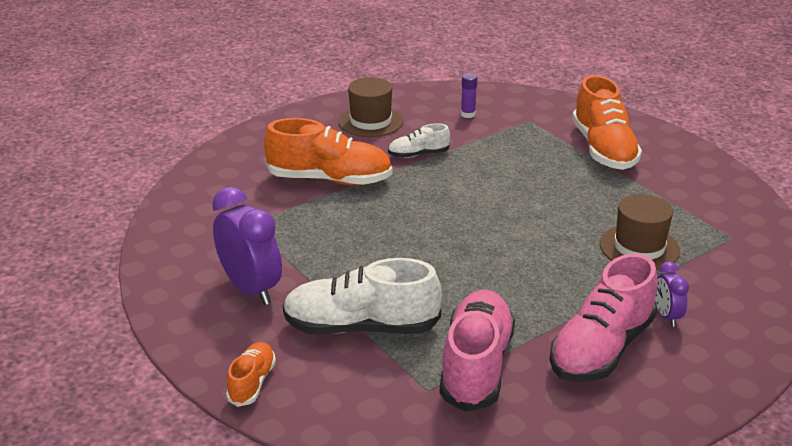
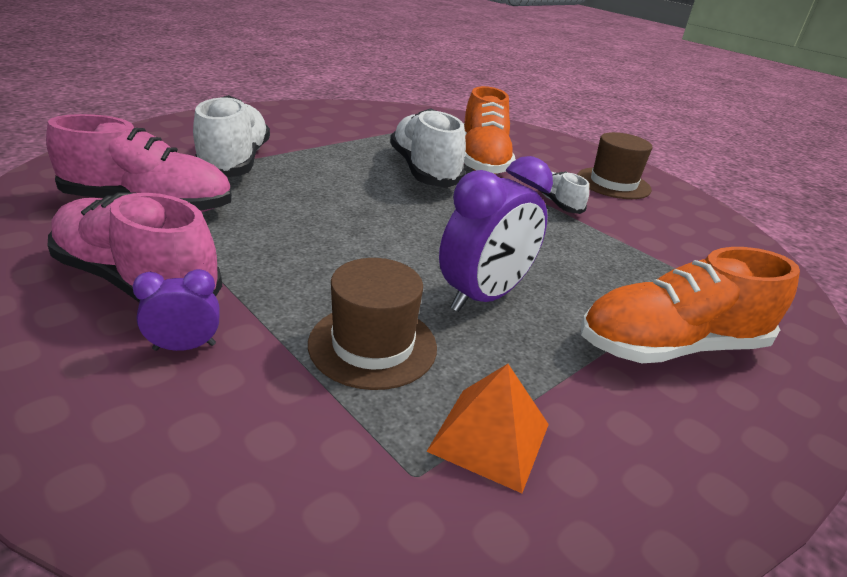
camera: 80 degrees right, 0 degrees up
(251, 289) = (301, 129): purple clock -> purple clock (484, 297)
(252, 383) = (178, 127): orange shoe -> none
(361, 213) = (424, 171): none -> white shoe
(468, 114) = (682, 238): purple glue stick -> none
(698, 215) = (489, 437): none -> orange pyramid

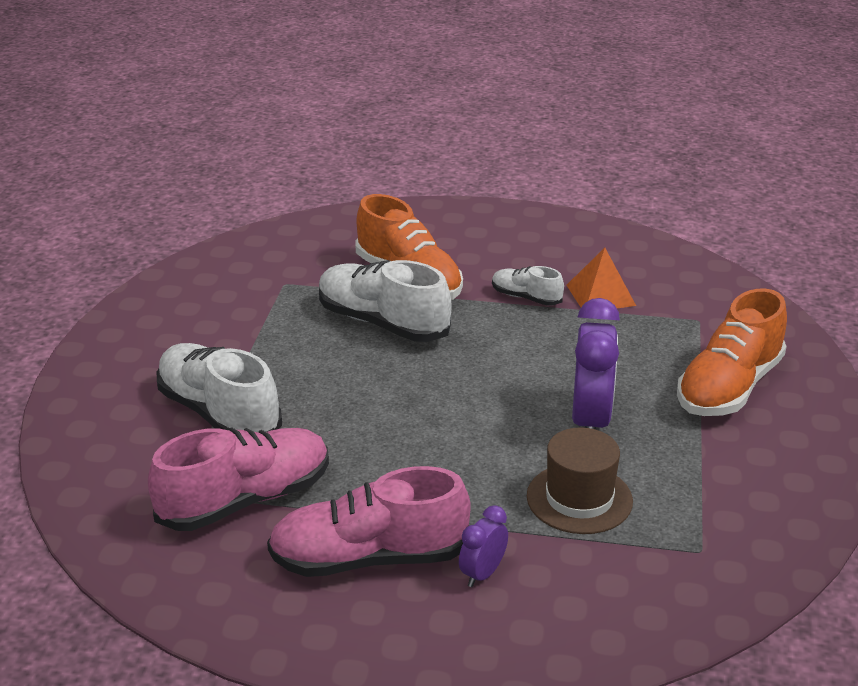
camera: 35 degrees left, 0 degrees up
(489, 437) = (707, 508): orange pyramid -> orange pyramid (600, 295)
(613, 183) = (536, 246): brown hat -> none

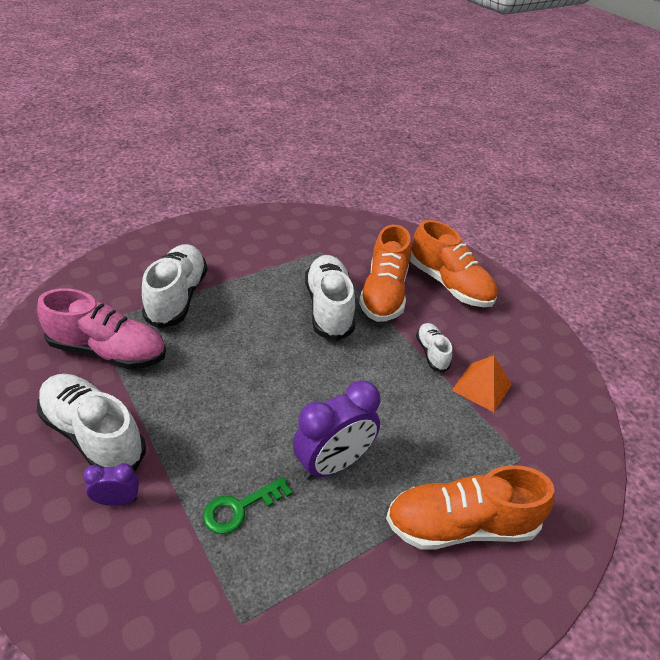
camera: 45 degrees right, 10 degrees up
(369, 558) = (93, 434): pink shoe -> white shoe
(449, 237) = (449, 284): none -> orange shoe
(579, 499) = (240, 508): brown hat -> green key

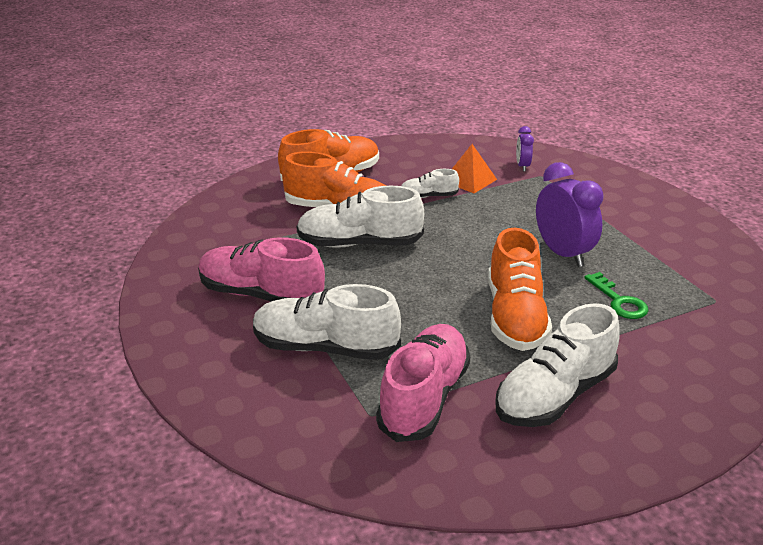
camera: 80 degrees left, 10 degrees down
(118, 500) = (630, 371): purple clock -> purple clock (522, 166)
(247, 261) = (261, 295): none -> pink shoe
(460, 525) = (606, 206): orange shoe -> orange shoe (515, 317)

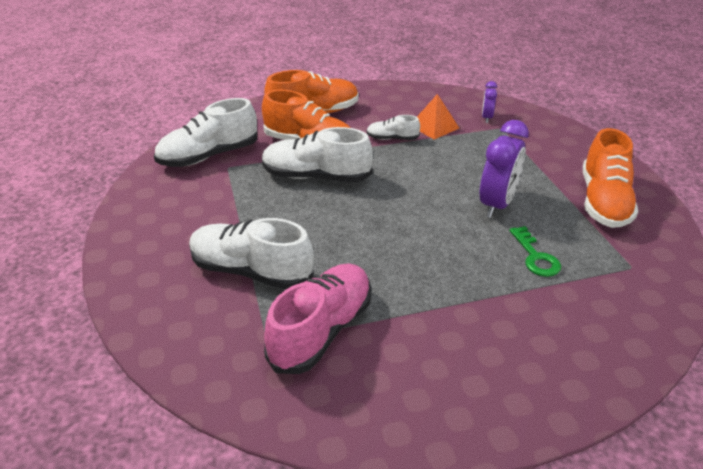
camera: 10 degrees right, 5 degrees up
(261, 295) = (215, 215): pink shoe -> none
(515, 317) = (432, 261): orange shoe -> orange shoe (603, 202)
(554, 395) = (443, 344): white shoe -> white shoe (209, 156)
(563, 254) = (497, 204): purple clock -> purple clock turned 45 degrees clockwise

